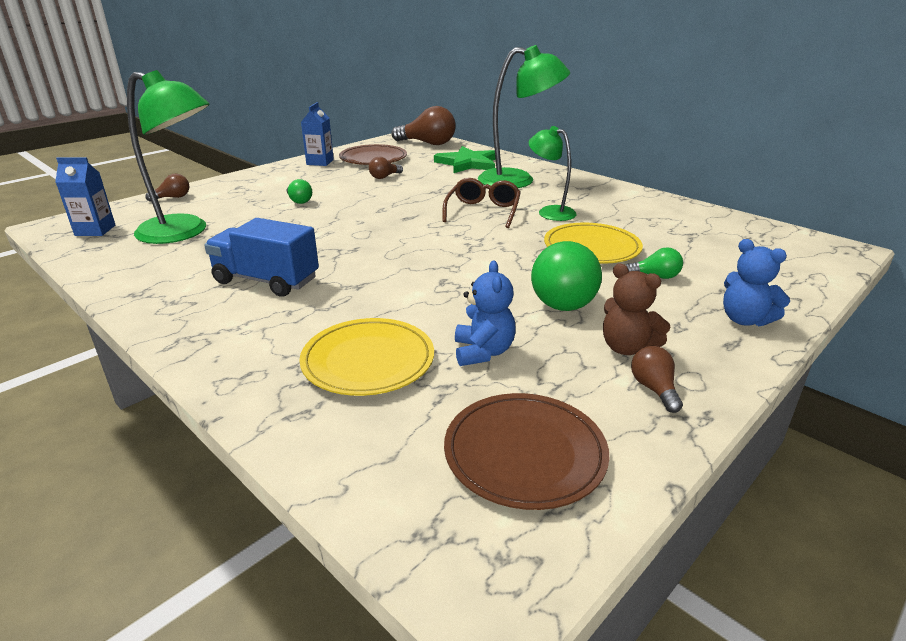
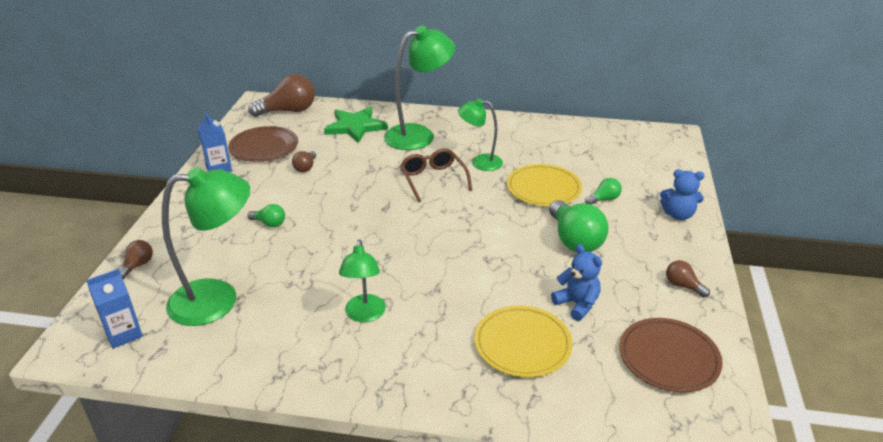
camera: 35 degrees left, 5 degrees up
(266, 280) = (364, 315): blue truck -> green lamp
(627, 348) = (644, 264): brown teddy bear -> none

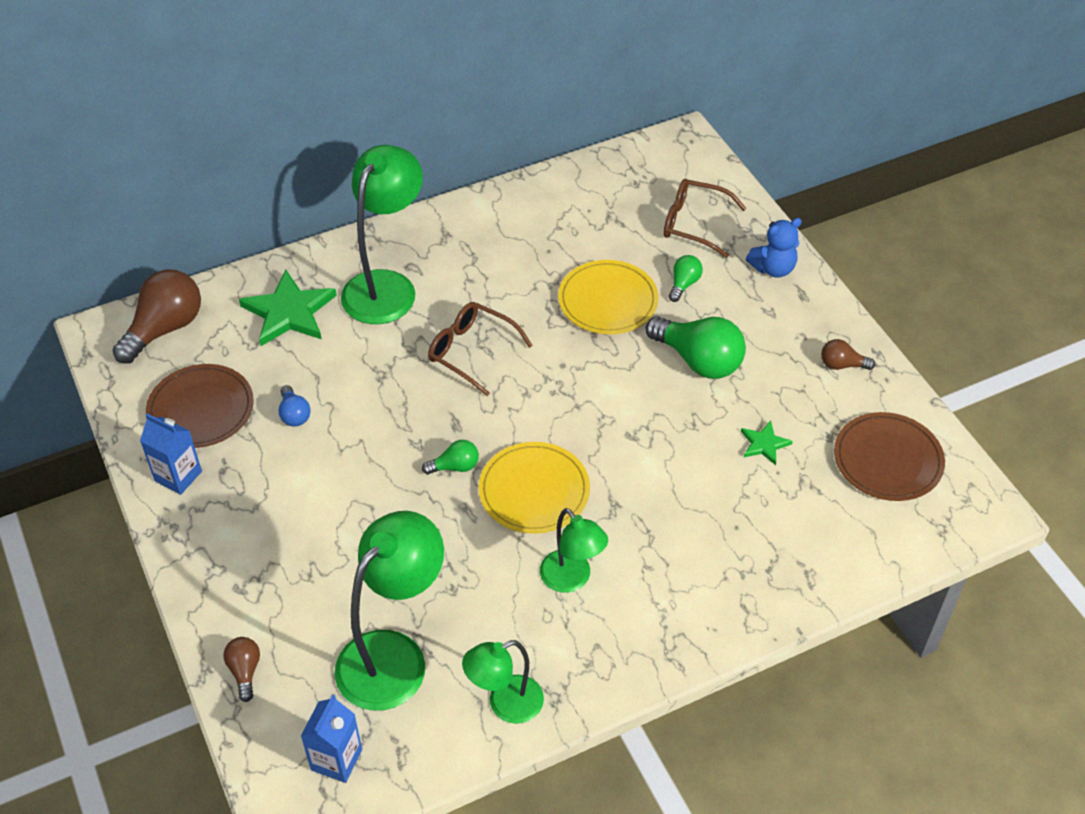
camera: 35 degrees left, 15 degrees up
(269, 223) = (340, 523): green light bulb -> green light bulb (455, 466)
(305, 167) = (294, 414): brown light bulb -> blue light bulb
(480, 162) = (502, 296): green lamp -> green lamp (505, 704)
(522, 344) = (752, 522): yellow plate -> yellow plate (534, 491)
(577, 304) = (764, 444): blue teddy bear -> green star
(641, 174) = (694, 224): none -> brown glasses

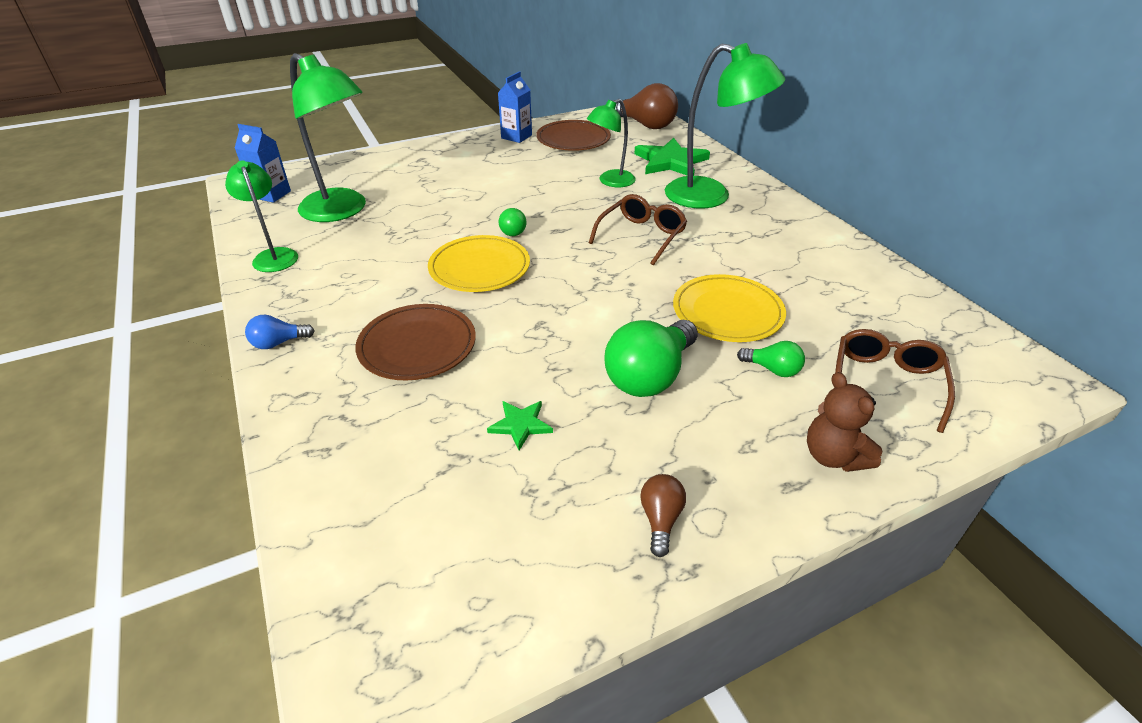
camera: 90 degrees right, 10 degrees down
(245, 671) = (356, 164): brown light bulb -> none
(294, 414) = (568, 168): blue light bulb -> blue light bulb (278, 343)
(572, 579) = (378, 287): green lamp -> green lamp (610, 181)
(773, 268) = (833, 456): blue teddy bear -> brown teddy bear
(887, 460) = (481, 556): brown plate -> brown plate (417, 346)

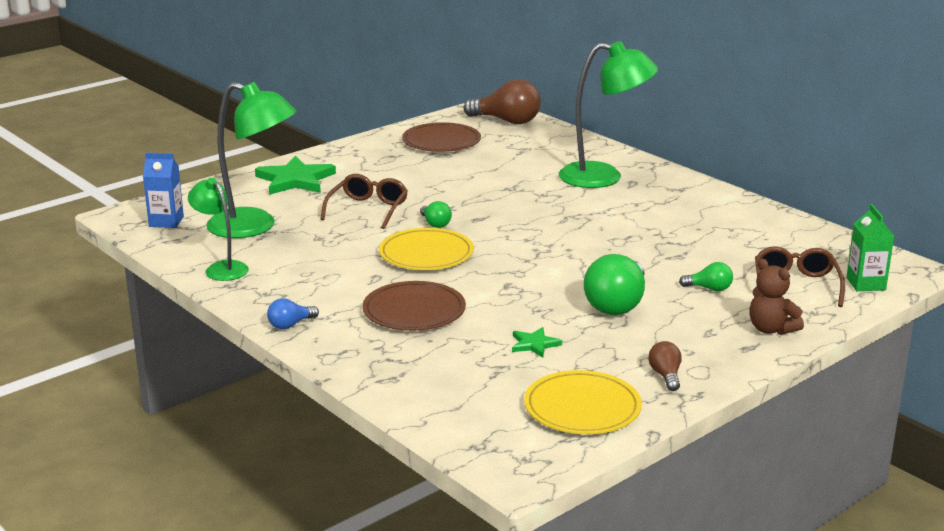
camera: 15 degrees left, 15 degrees down
(516, 137) = (380, 145): blue carton -> none
(610, 181) = (502, 175): green lamp -> none
(641, 236) = (557, 214): brown glasses -> brown glasses (368, 209)
(670, 161) = (551, 152): green star -> green star (295, 180)
(727, 312) = (658, 258): yellow plate -> yellow plate (582, 408)
(981, 396) = (866, 284): none -> green carton

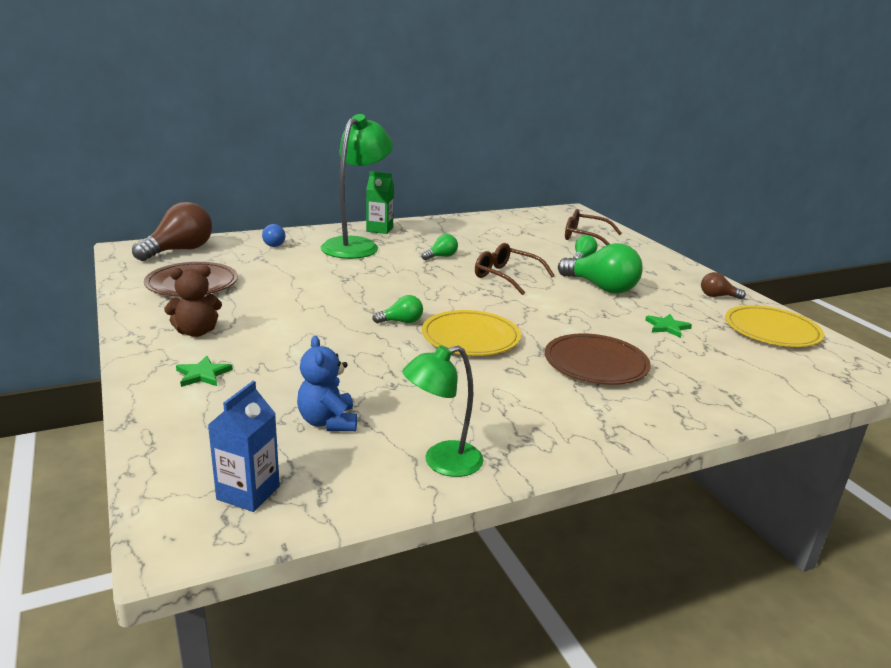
camera: 75 degrees left, 0 degrees up
(254, 227) = (328, 422): green lamp -> blue teddy bear
(290, 325) = (614, 434): blue light bulb -> blue light bulb (273, 244)
(295, 180) = (203, 374): green star -> green star, size x0.51
(368, 209) = (336, 347): brown glasses -> brown glasses (506, 277)
(618, 217) = (441, 257): none -> green light bulb
(771, 329) = (648, 256): brown teddy bear -> brown teddy bear (196, 332)
(866, 284) = (588, 223): green carton -> green carton (379, 229)

